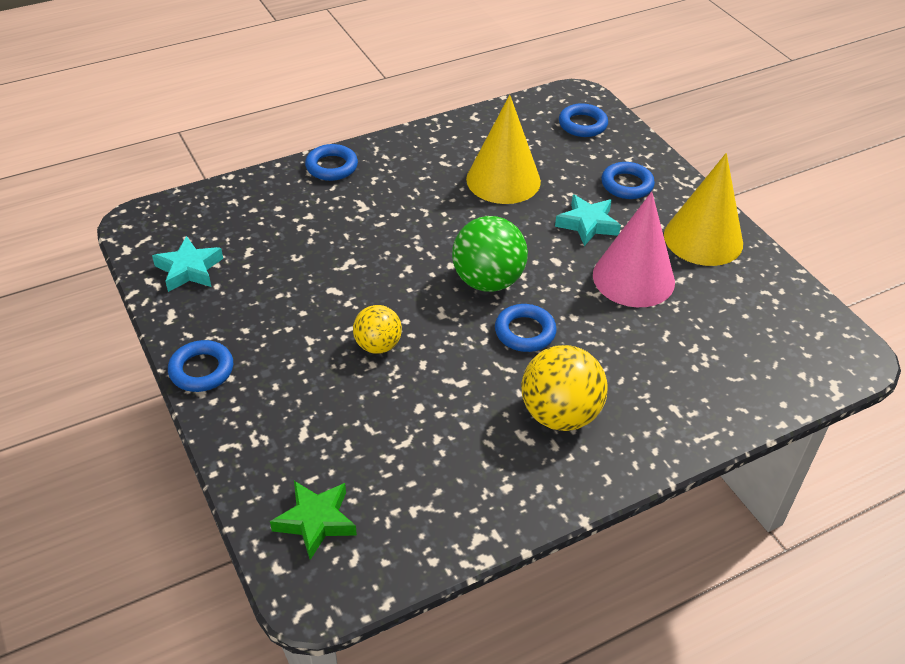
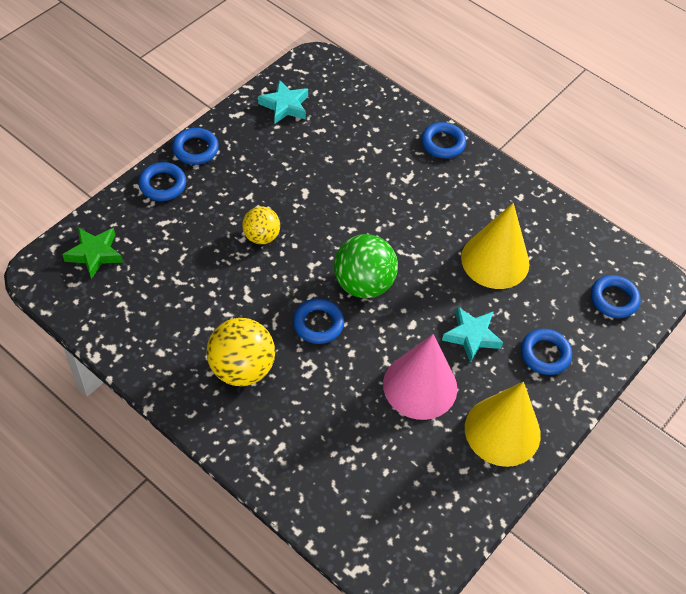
camera: 65 degrees right, 10 degrees up
(239, 418) = (162, 184): none -> blue ring

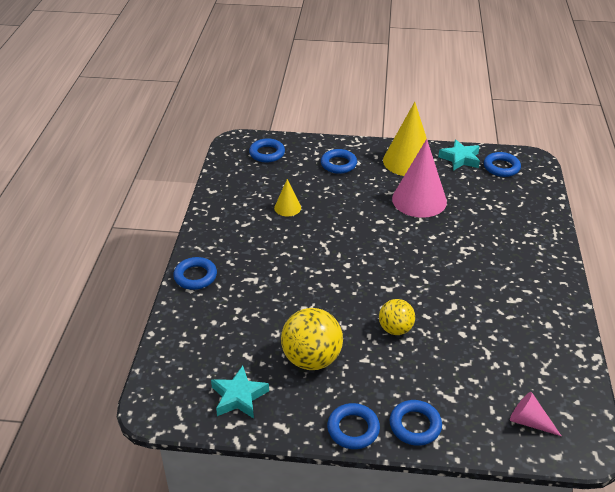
camera: 120 degrees left, 15 degrees down
(94, 254) = (529, 421): green star -> pink cone
(241, 368) = (506, 278): yellow ball -> yellow ball (311, 359)
(318, 324) = (431, 261): blue ring -> blue ring (501, 167)
(363, 284) = (375, 256): green ball -> none
(472, 336) = (359, 194): turquoise star -> turquoise star (460, 159)
(495, 260) = (287, 207): yellow cone -> yellow cone, size x0.49

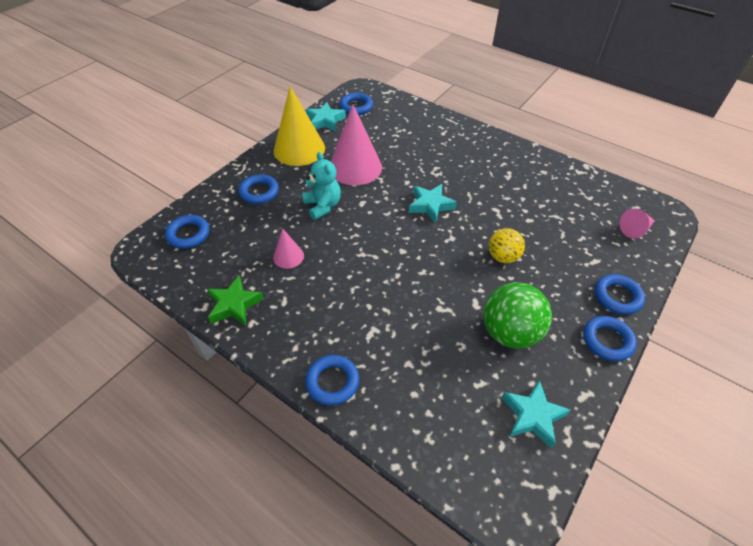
camera: 60 degrees left, 10 degrees up
(224, 203) = (234, 305): none -> green star
(287, 207) = (288, 256): yellow cone -> pink cone
(311, 359) = (510, 332): yellow ball -> green ball
(355, 202) = (323, 206): none -> turquoise teddy bear
(416, 262) = (430, 205): none -> turquoise star

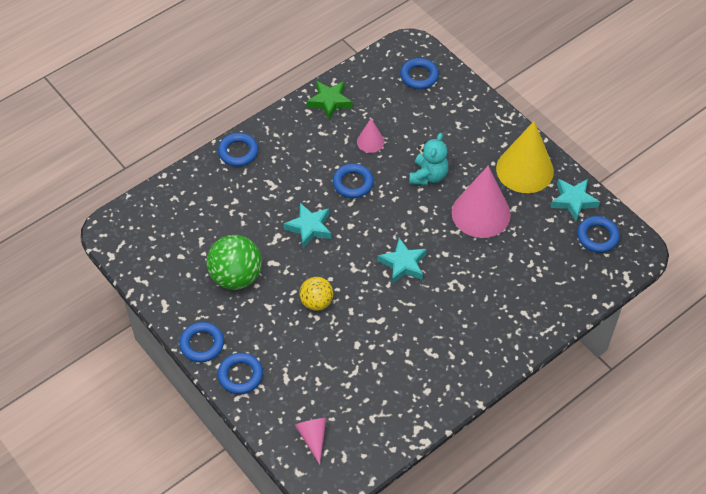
camera: 105 degrees right, 5 degrees up
(259, 192) = (462, 129): blue ring -> blue ring (353, 183)
(323, 206) = (428, 176): turquoise teddy bear -> turquoise teddy bear turned 60 degrees counterclockwise
(533, 416) = (163, 264): turquoise star -> turquoise star (309, 227)

